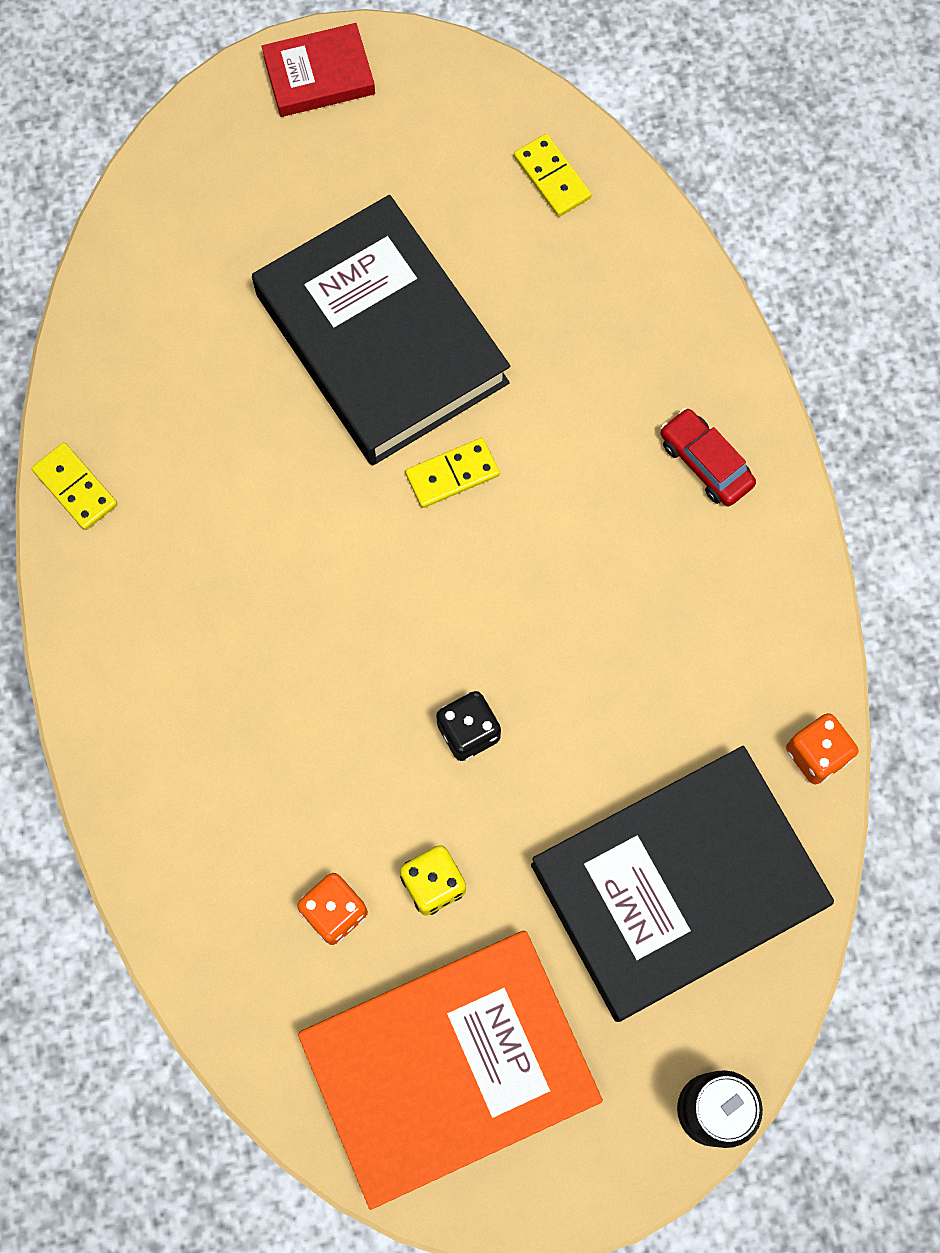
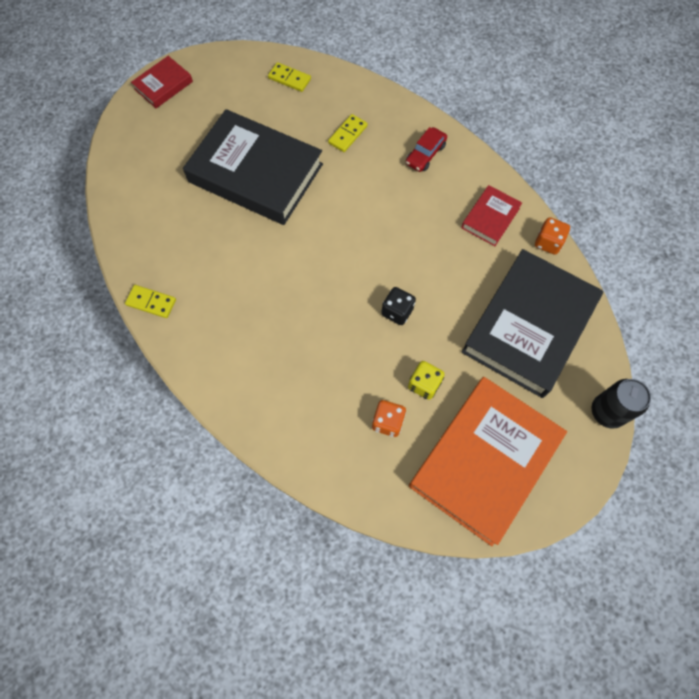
camera: 30 degrees left, 5 degrees down
(452, 474) = (321, 211): yellow domino -> yellow domino (347, 134)
(705, 462) = (425, 154): red car -> red car turned 75 degrees counterclockwise
(743, 650) = (490, 218): none -> red book

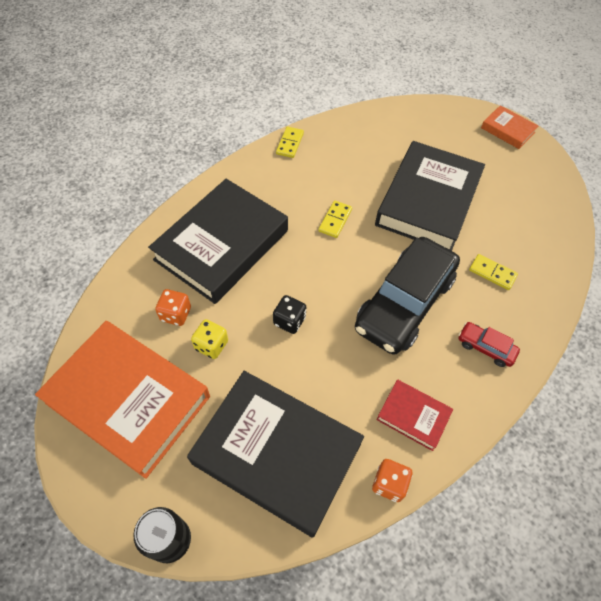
camera: 85 degrees right, 10 degrees down
(163, 85) = (507, 130): red book -> orange book
(289, 79) = (547, 220): yellow domino -> yellow domino (335, 220)
(299, 377) = (222, 245): none -> black book
(379, 210) = (404, 303): none -> black car

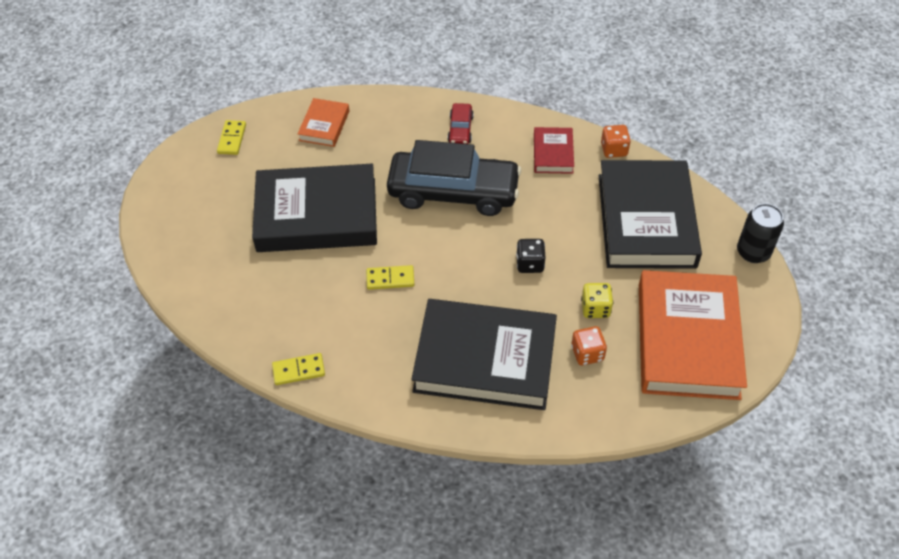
camera: 115 degrees left, 5 degrees down
(492, 273) = (379, 144): yellow domino -> yellow domino (232, 139)
(507, 130) = (167, 182): orange book -> orange book (324, 125)

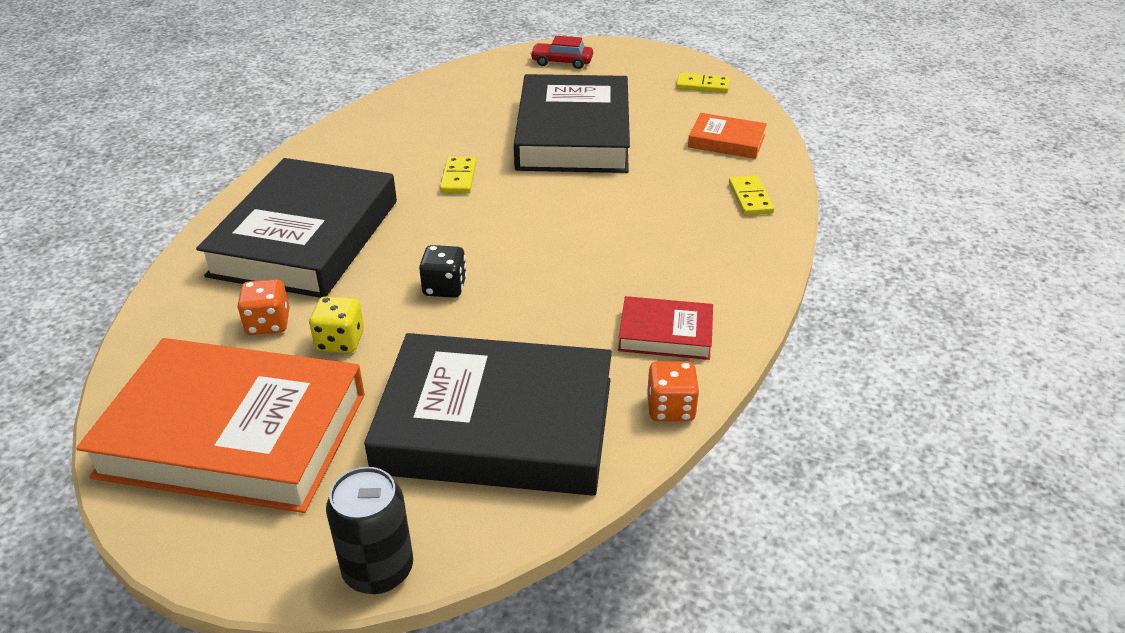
camera: 95 degrees right, 15 degrees down
(298, 370) = (357, 121): yellow domino -> yellow domino (750, 198)
(453, 192) = (594, 232): black car -> none
(460, 129) = (721, 246): red car -> red car (562, 62)

